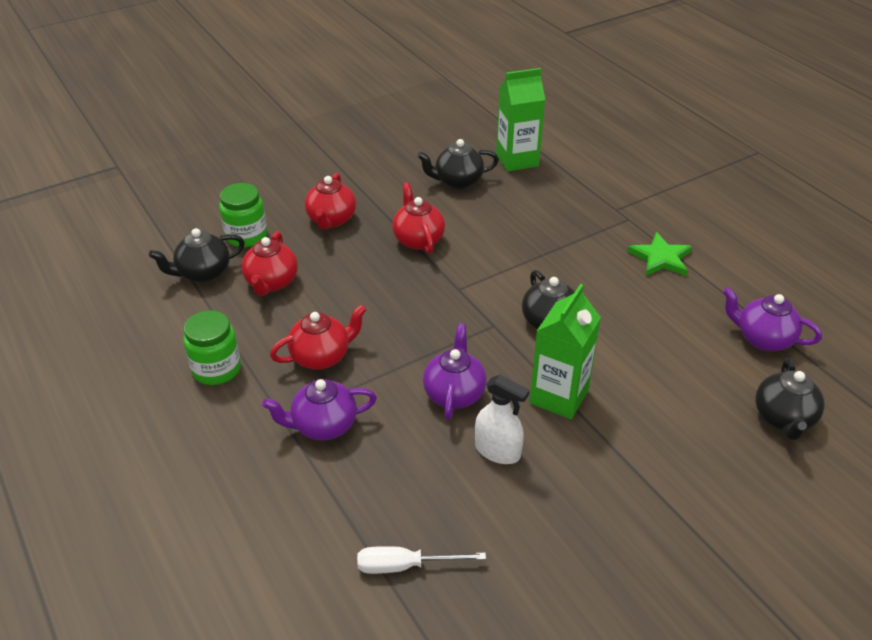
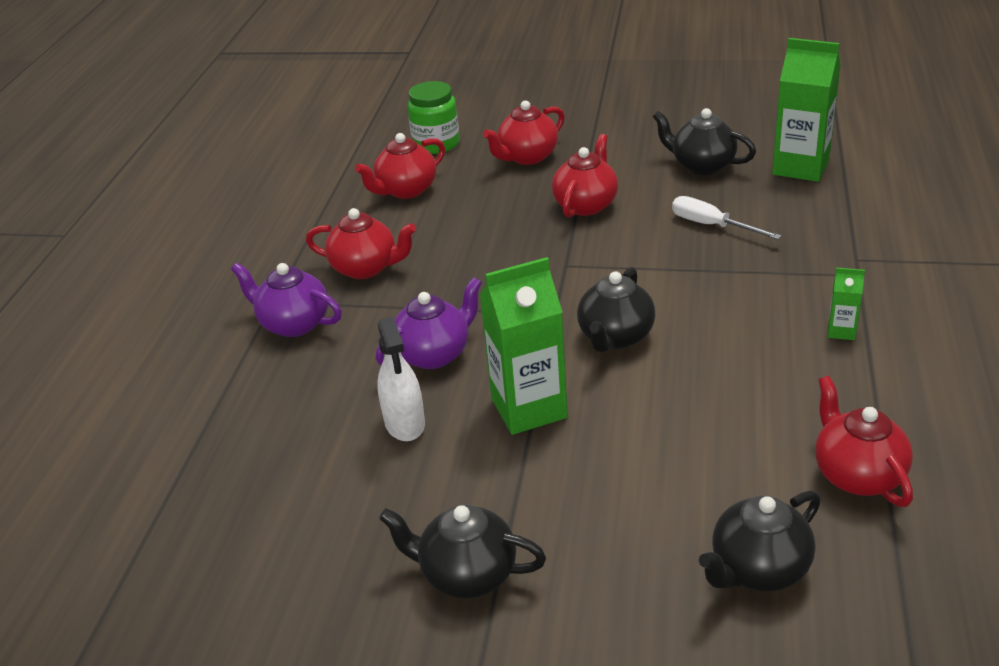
camera: 45 degrees right, 5 degrees down
(203, 273) = (363, 161): black teapot -> black teapot (467, 574)
(216, 369) = (276, 240): green jar -> none
(405, 566) = (206, 468): white screwdriver -> white screwdriver (712, 225)
(661, 258) = (841, 331): green star -> green carton
(763, 339) = (857, 475): purple teapot -> red teapot

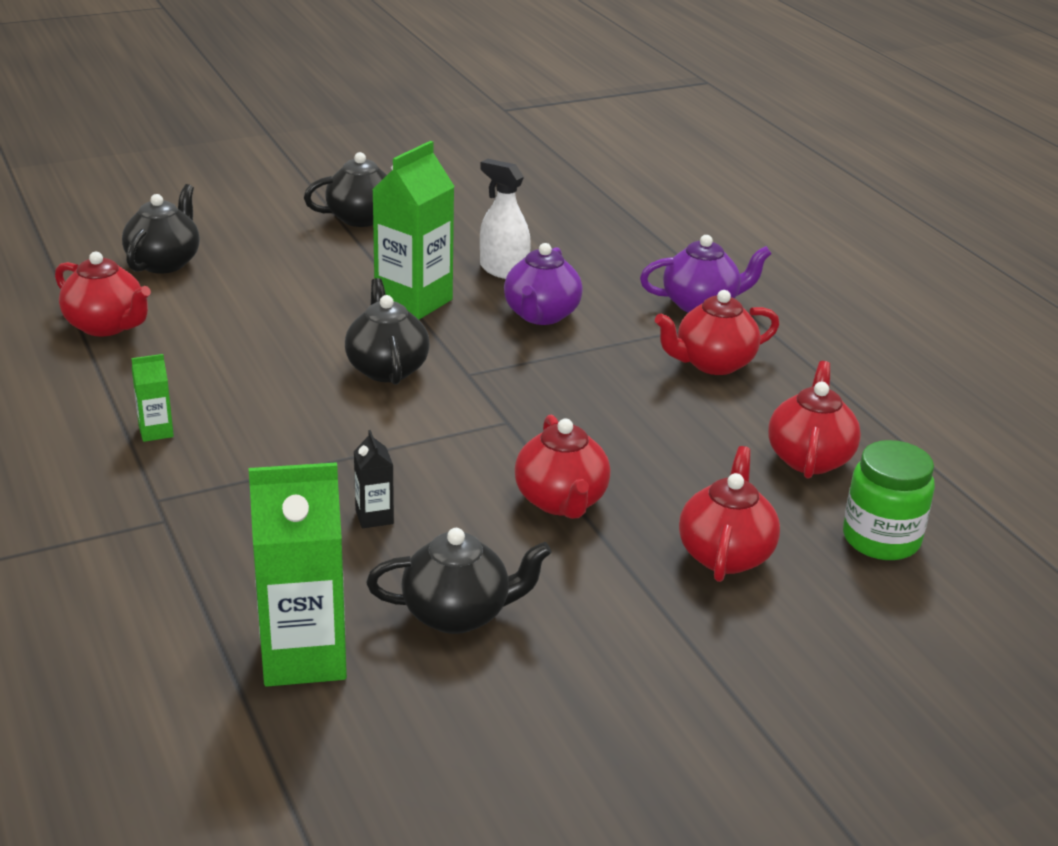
camera: 140 degrees right, 5 degrees down
(712, 225) = (374, 517): white screwdriver -> black carton

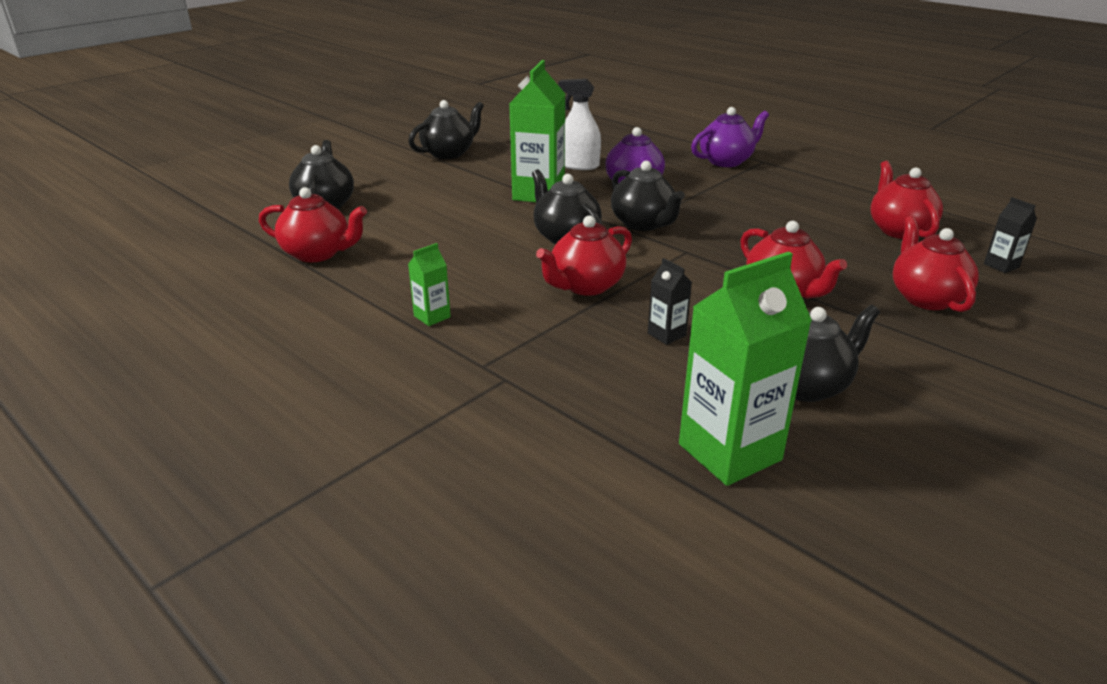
camera: 20 degrees left, 0 degrees up
(495, 372) = (643, 224): none -> black teapot
(713, 364) = (774, 191): red teapot -> red teapot (585, 286)
(881, 539) = (1001, 265): green jar -> black carton

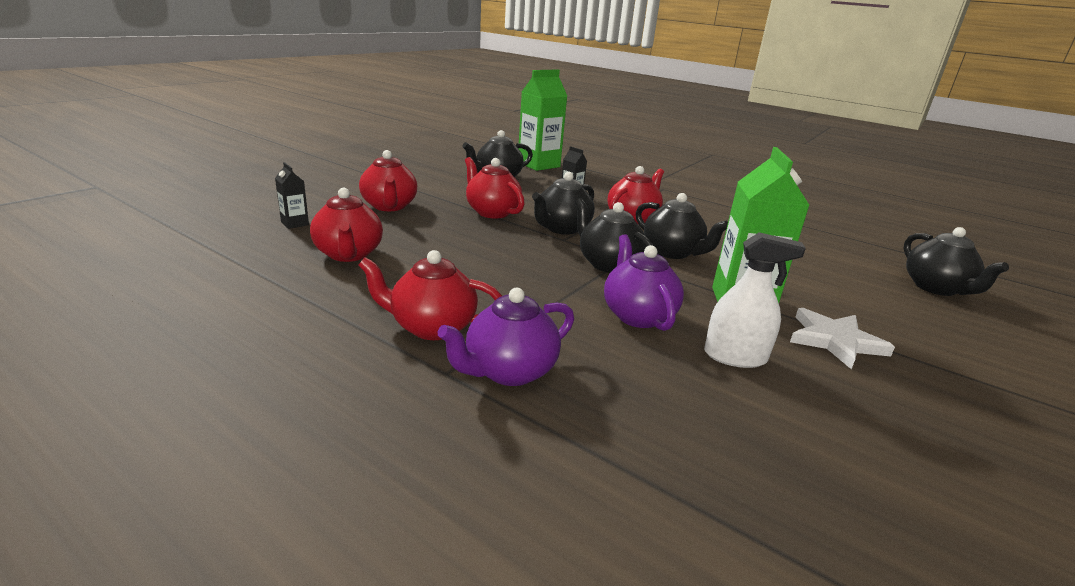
camera: 170 degrees right, 5 degrees down
(318, 253) = (849, 243): red teapot -> red teapot (431, 327)
(432, 316) = (714, 207): green carton -> none
(449, 153) = (955, 385): black teapot -> black teapot (562, 228)
(495, 172) = (835, 341): none -> white star

